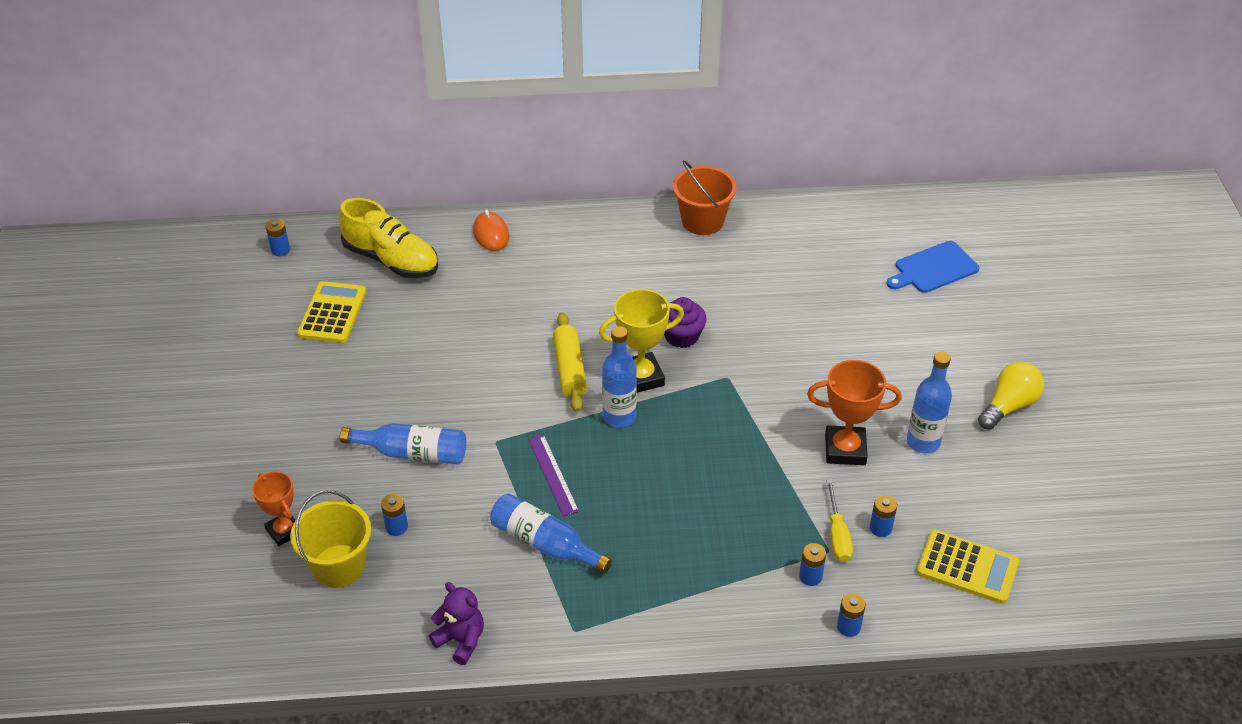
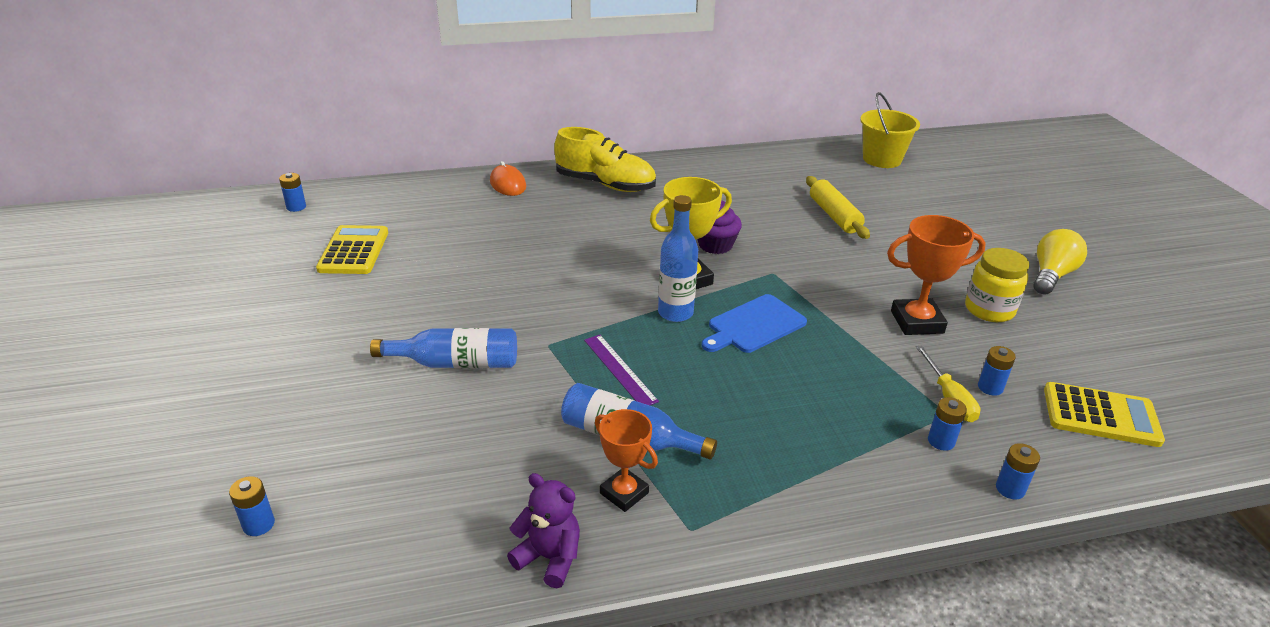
camera: 10 degrees left, 10 degrees down
(284, 531) = (306, 455): orange trophy -> orange trophy (624, 493)
(338, 566) = (378, 487): yellow bucket -> yellow bucket (882, 159)
(391, 260) = (412, 208): yellow shoe -> yellow shoe (605, 184)
(396, 527) = (447, 437): blue battery -> blue battery (259, 524)
(569, 369) = (612, 278): yellow rolling pin -> yellow rolling pin (834, 216)
(702, 221) = (703, 165): orange bucket -> none
(923, 442) = (989, 310): blue bottle -> yellow jar
(933, 268) = (923, 184): blue cutting board -> blue cutting board (754, 325)

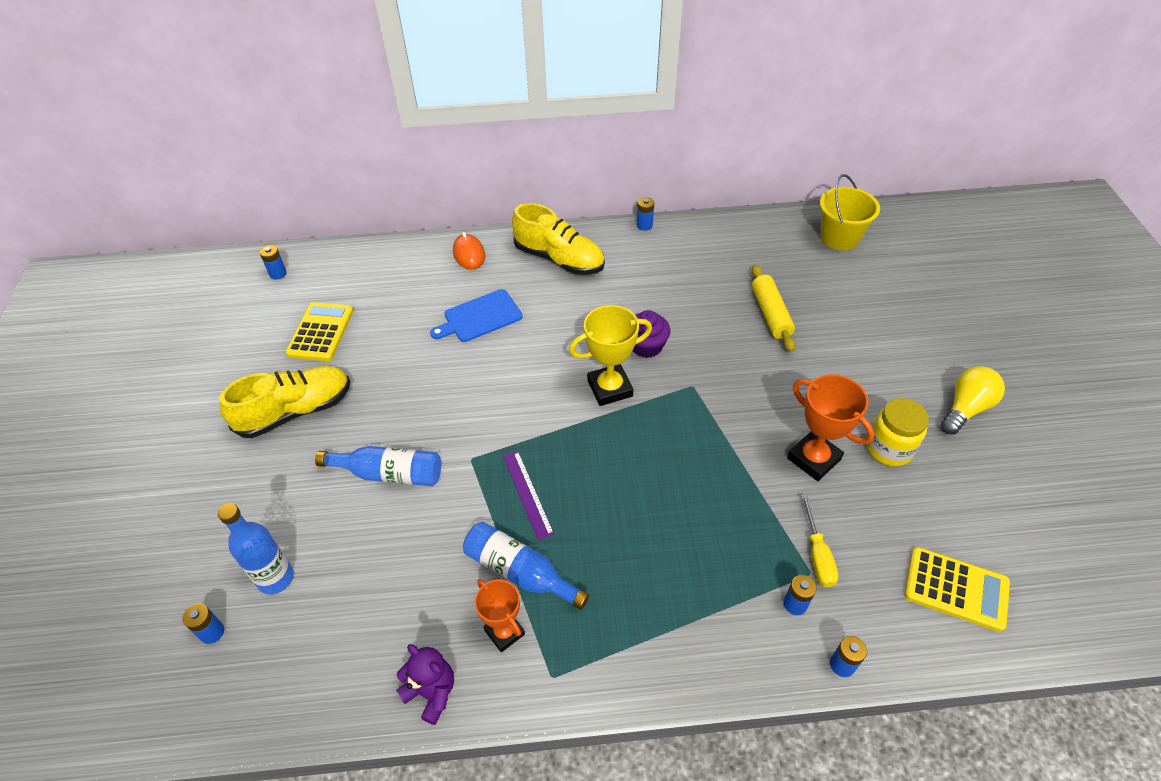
camera: 10 degrees right, 15 degrees up
(335, 317) = (295, 411): none -> yellow shoe
(675, 313) = (591, 429): blue bottle -> blue bottle (276, 578)
(754, 325) = (659, 450): blue cutting board -> blue cutting board (479, 317)
(917, 322) = (813, 459): orange trophy -> orange trophy turned 45 degrees clockwise
(990, 387) = (860, 545): blue battery -> blue battery (644, 225)

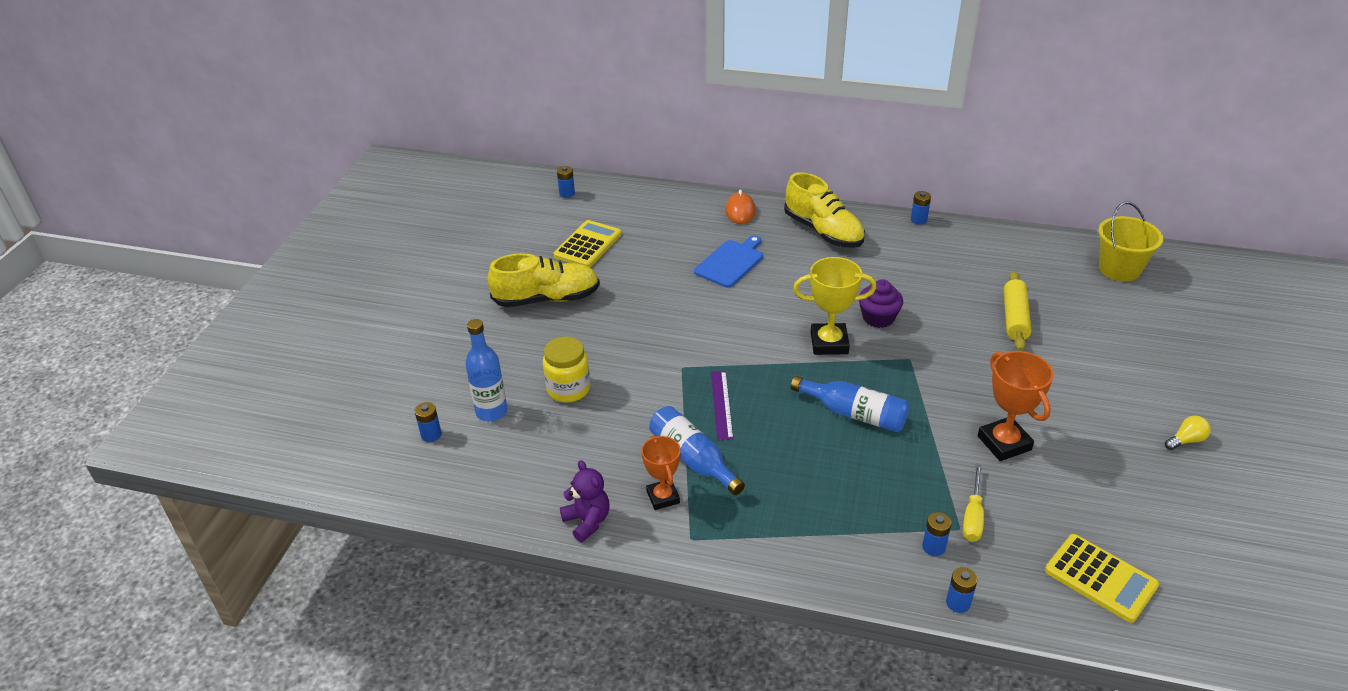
camera: 20 degrees right, 10 degrees down
(389, 473) = (608, 361): blue bottle -> blue bottle (854, 413)
(479, 317) = (731, 262): blue cutting board -> blue cutting board turned 135 degrees clockwise
(889, 449) = (1086, 453): yellow jar -> yellow jar (568, 389)
(965, 408) = (1186, 440): yellow light bulb -> yellow light bulb, size x0.58

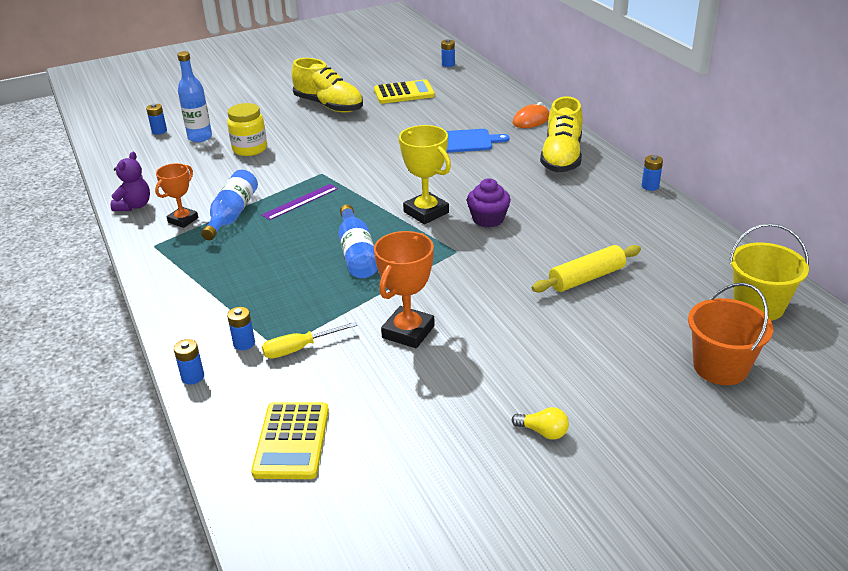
camera: 50 degrees right, 5 degrees down
(1174, 324) = (720, 367): none -> orange bucket

